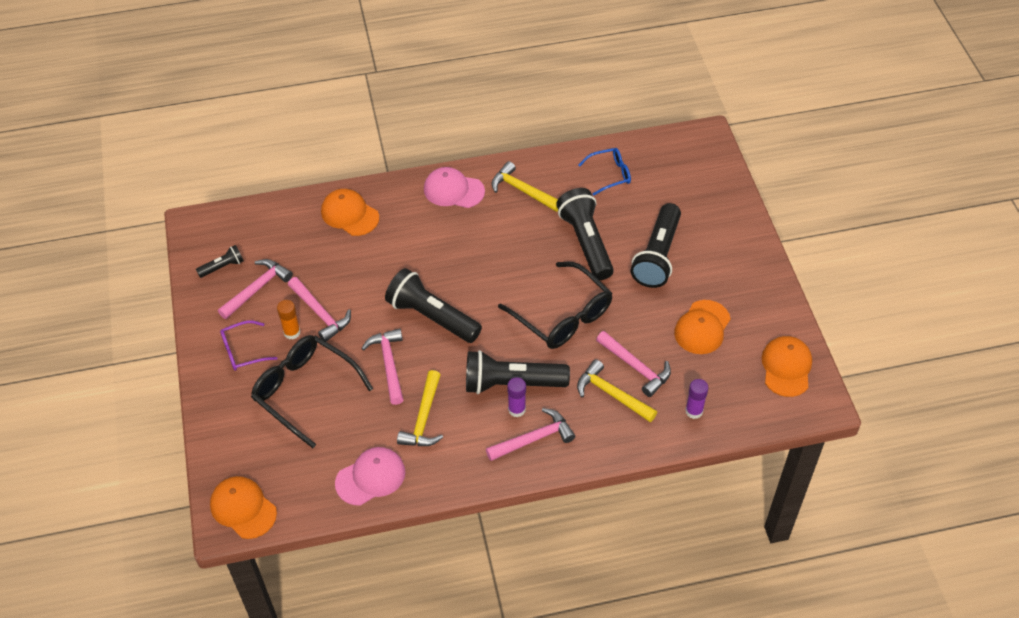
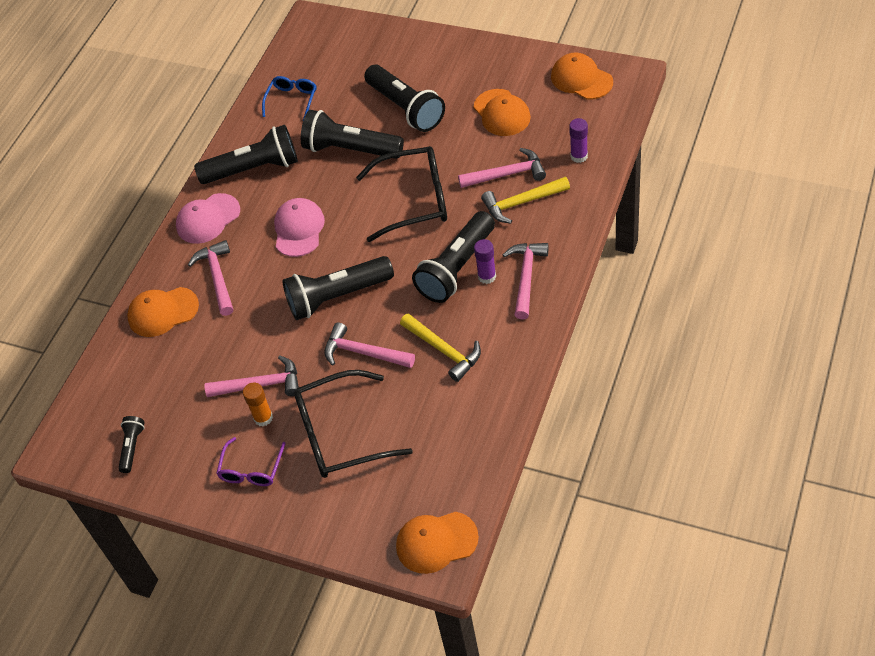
camera: 50 degrees left, 0 degrees up
(257, 288) = (185, 427): pink hammer -> pink hammer (217, 277)
(370, 477) = (477, 419): pink cap -> pink cap (299, 229)
(522, 190) = (254, 169): yellow hammer -> black flashlight

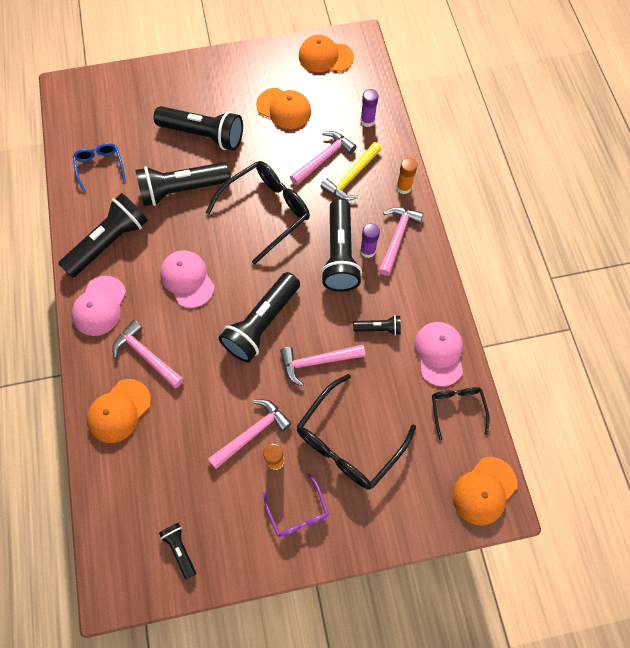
camera: 40 degrees left, 15 degrees up
(444, 350) = (378, 328): yellow hammer -> black flashlight
(466, 458) = (457, 408): none -> black glasses
(486, 400) = (439, 353): none -> pink cap
(526, 277) = (397, 237): pink hammer -> pink hammer turned 45 degrees clockwise
(568, 234) = (403, 187): none -> orange glue stick

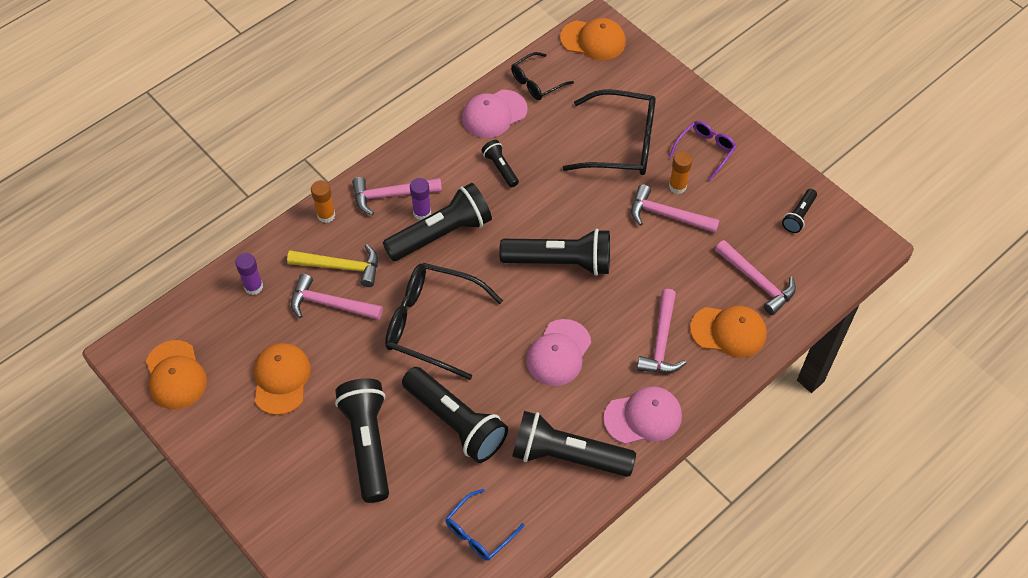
camera: 120 degrees left, 10 degrees down
(317, 362) = (566, 199): pink hammer -> pink hammer (757, 282)

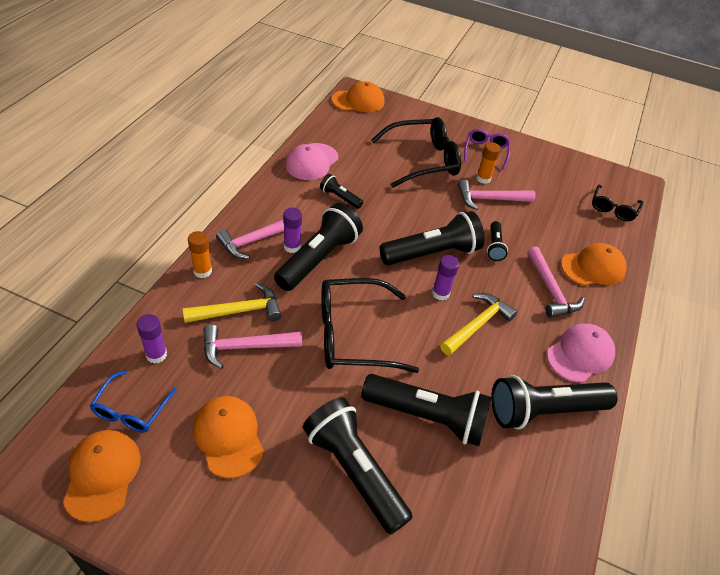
camera: 30 degrees left, 10 degrees down
(175, 375) = (102, 475): orange cap -> orange cap turned 135 degrees counterclockwise
(479, 532) = (515, 518): blue glasses -> blue glasses (131, 410)
(537, 82) = (333, 134): black glasses -> black glasses (613, 208)
(541, 309) = (440, 293): none -> purple glue stick
(558, 353) = (477, 324): pink cap -> yellow hammer
(757, 282) = (585, 227): pink hammer -> none
(799, 216) = (579, 177): black flashlight -> black flashlight (494, 246)

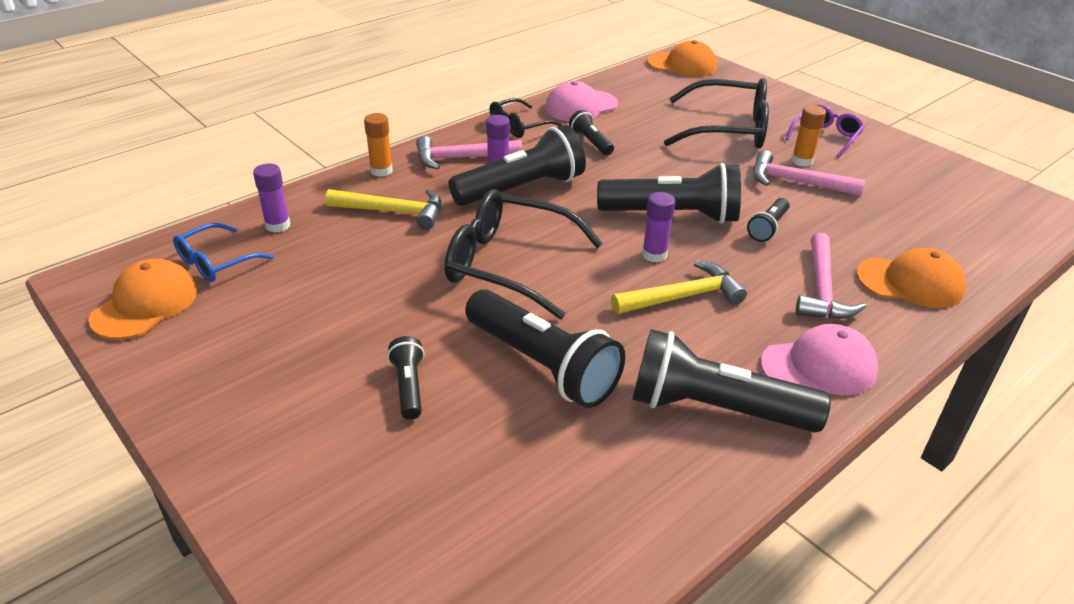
camera: 30 degrees right, 10 degrees down
(228, 437) = (293, 312): orange cap -> none
(245, 347) = (374, 243): pink hammer -> none
(354, 471) = (408, 386): black flashlight -> black flashlight, size x0.48
(613, 208) = (992, 229): black glasses -> black glasses (519, 126)

